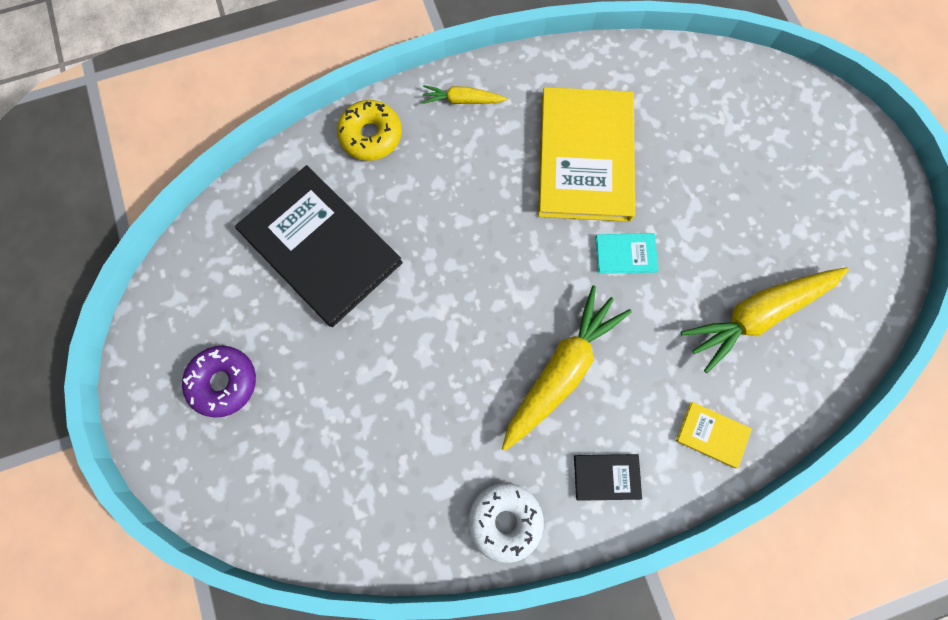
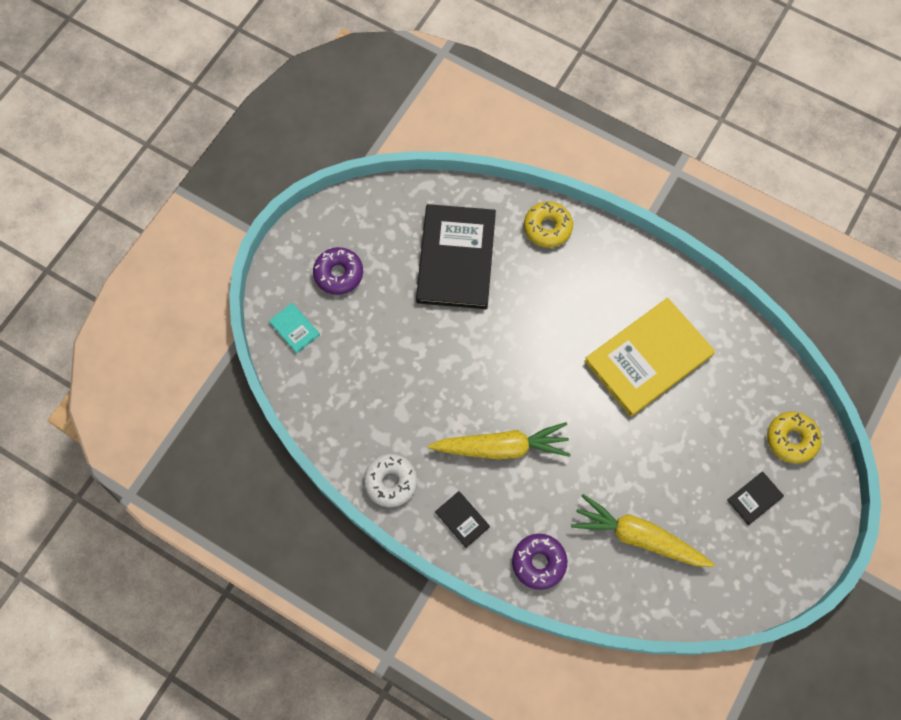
camera: 50 degrees right, 5 degrees down
(462, 100) = (618, 259): yellow carrot -> none
(625, 254) = (606, 429): turquoise book -> turquoise book (295, 328)
(712, 435) = (538, 562): yellow book -> purple donut
(765, 103) = (791, 439): none -> yellow donut
(798, 180) = (754, 498): none -> black book

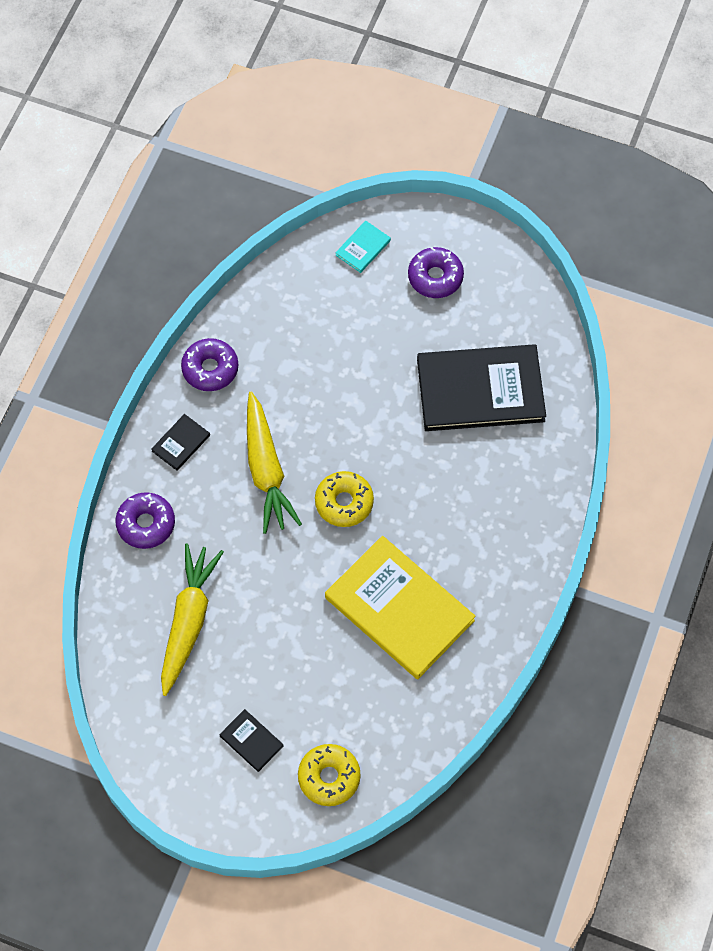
camera: 80 degrees right, 5 degrees down
(391, 482) = (210, 369): white donut -> purple donut
(547, 228) = (541, 480): yellow donut -> yellow donut (344, 502)

